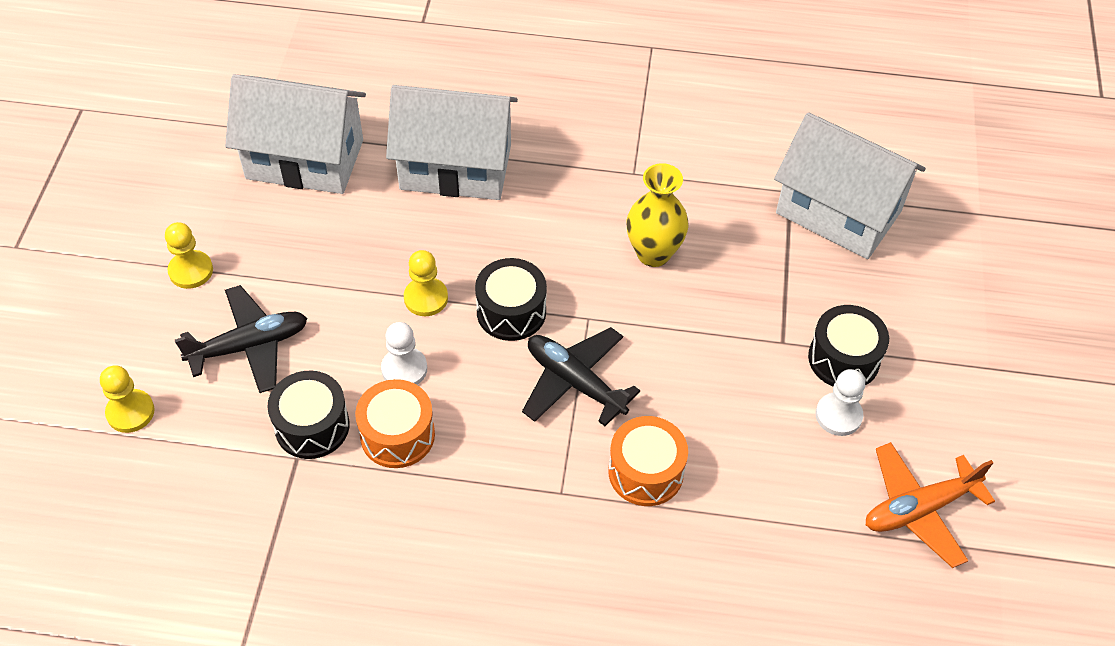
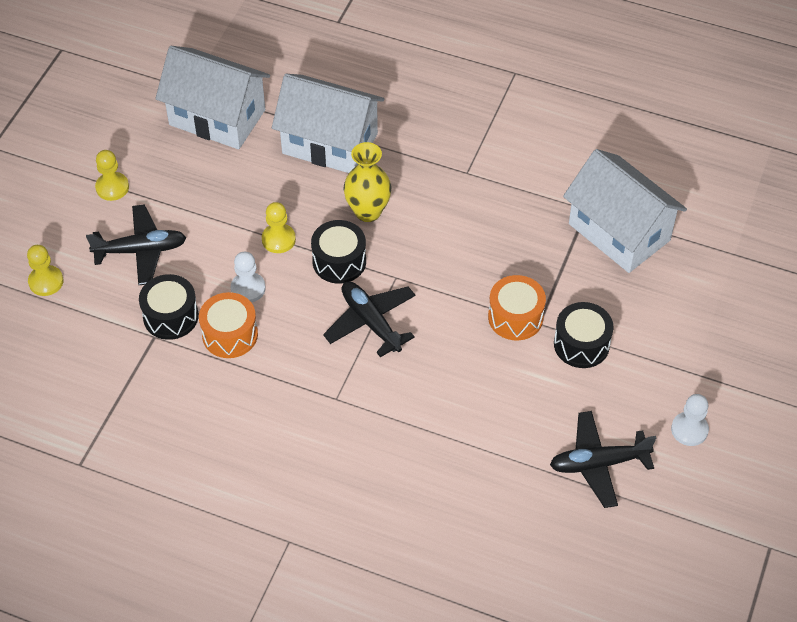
camera: 15 degrees right, 0 degrees up
(646, 472) = (402, 396): orange drum -> orange drum (515, 317)
(653, 253) = (461, 237): yellow vase -> yellow vase (368, 211)
(838, 415) = (562, 385): white pawn -> white pawn (689, 430)
(919, 509) = (598, 463): orange plane -> black plane

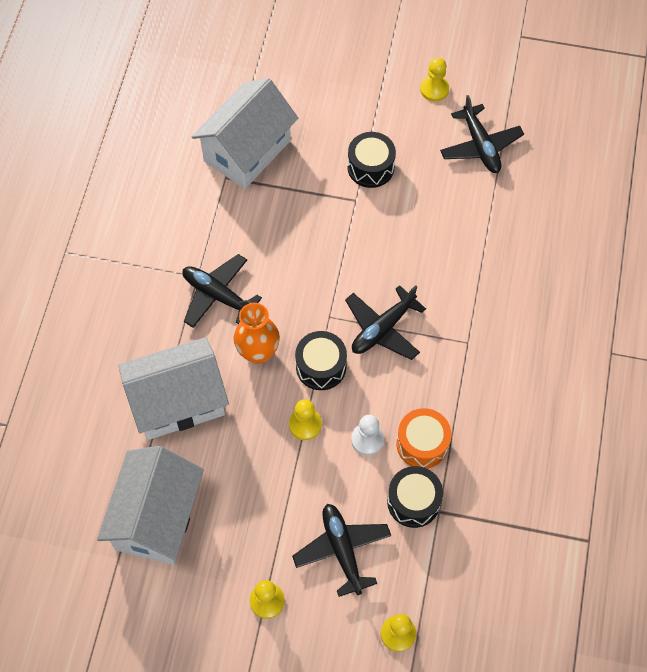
camera: 100 degrees left, 10 degrees up
(330, 143) = (178, 401): white house -> white house turned 60 degrees clockwise
(368, 211) = (258, 352): yellow vase -> orange vase
(441, 186) = (218, 295): none -> black plane
(515, 317) = (353, 218): orange drum -> none
(689, 430) = (434, 89): white pawn -> yellow pawn

